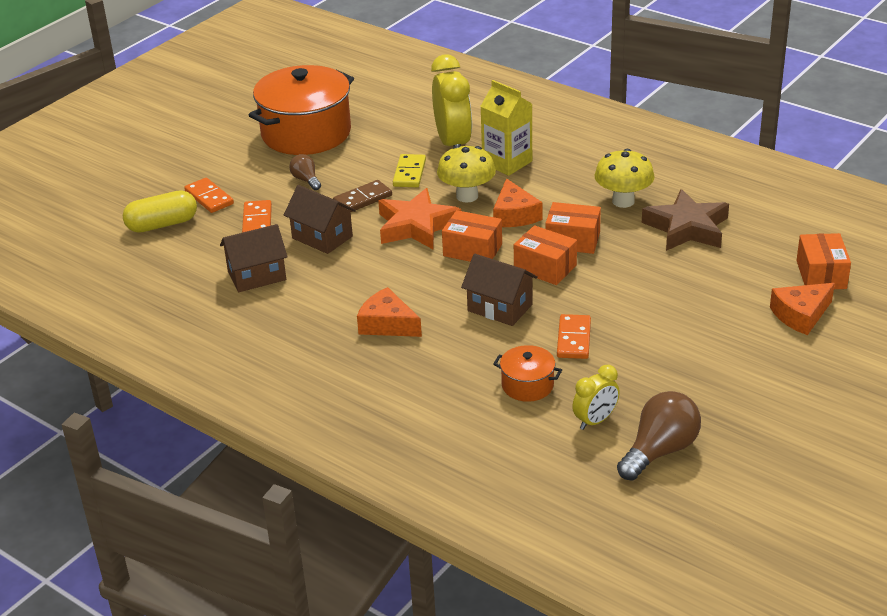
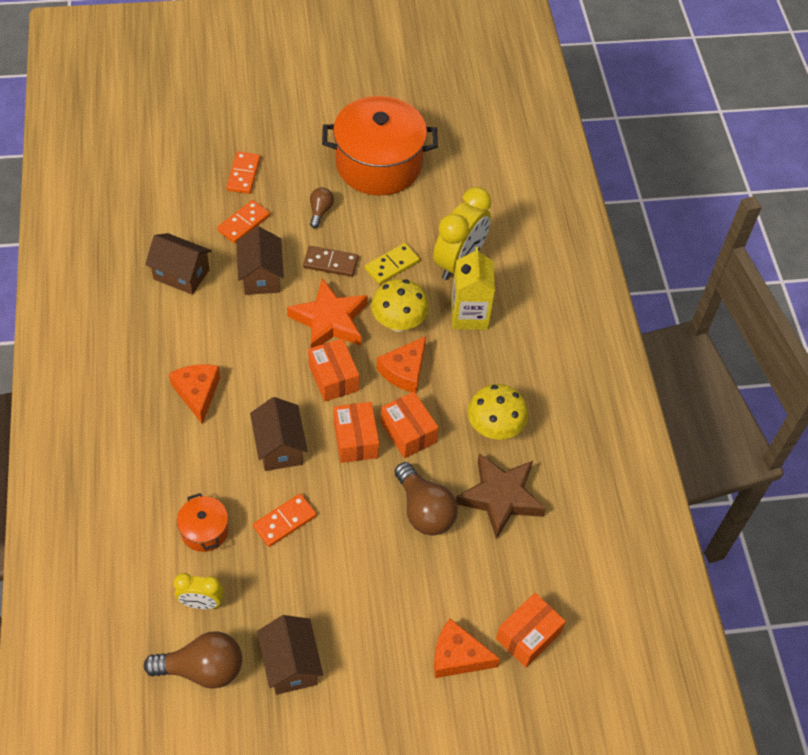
camera: 40 degrees right, 20 degrees up
(162, 224) = (187, 175): yellow capsule -> none
(653, 267) = (424, 510): none -> brown light bulb
(711, 401) = (291, 664): none -> brown house

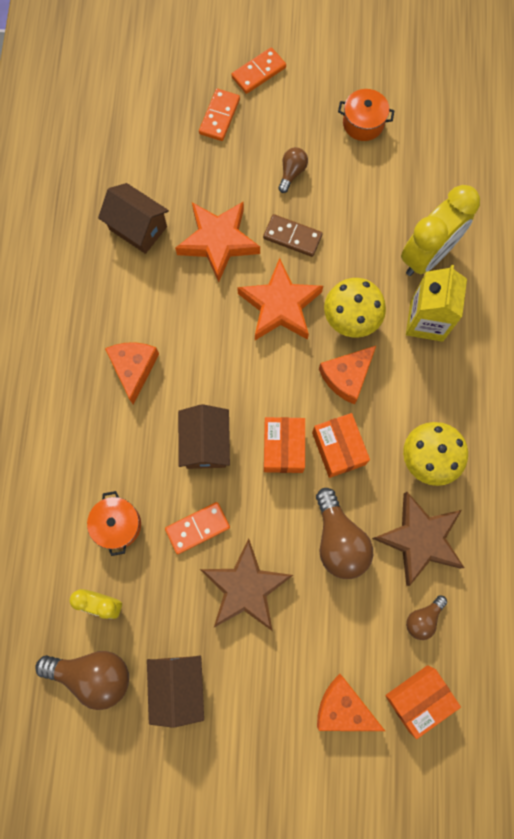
camera: 15 degrees right, 20 degrees up
(244, 223) = (210, 176): orange domino -> orange domino (258, 72)
(261, 276) = (218, 242): brown house -> orange star
(333, 378) = (273, 373): orange box -> none
(341, 566) = (245, 587): none -> brown star
(378, 164) = (363, 123): orange pot -> orange pot, size x0.45
(392, 265) = (356, 249): yellow domino -> none
(518, 565) = (423, 618): none -> brown light bulb

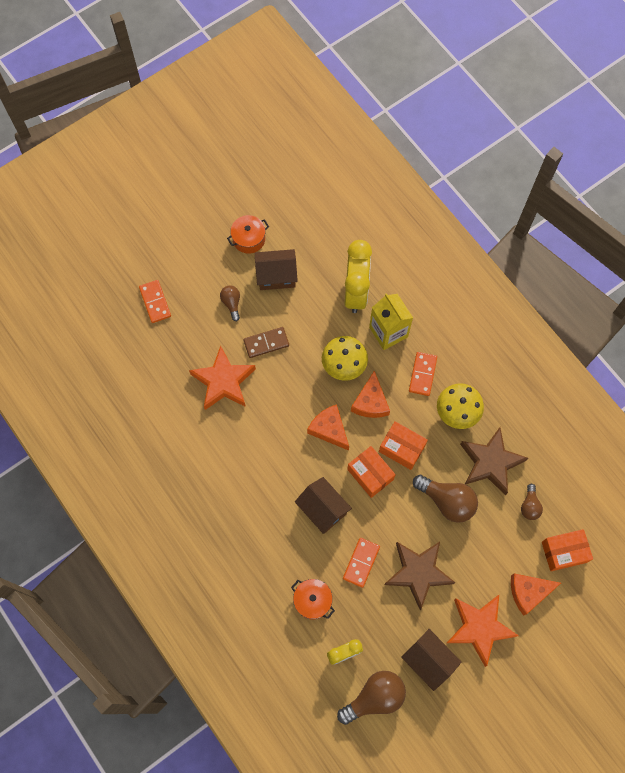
camera: 40 degrees left, 5 degrees down
(133, 368) = (239, 500): orange cheese -> orange cheese (329, 429)
(138, 228) = (165, 412): brown house -> brown house (276, 276)
(258, 72) = (155, 255): orange domino -> orange domino (422, 374)
(280, 306) = (295, 391): orange star -> orange star (479, 628)
(418, 698) = (564, 552): orange box -> orange box turned 60 degrees clockwise

